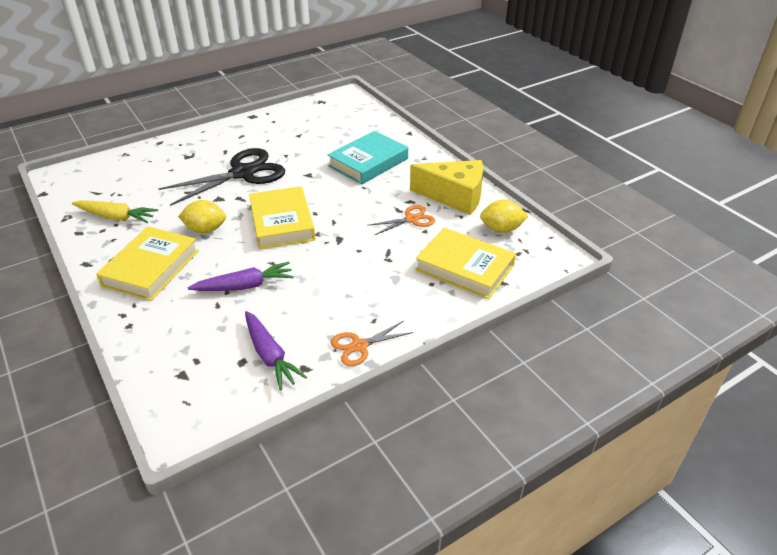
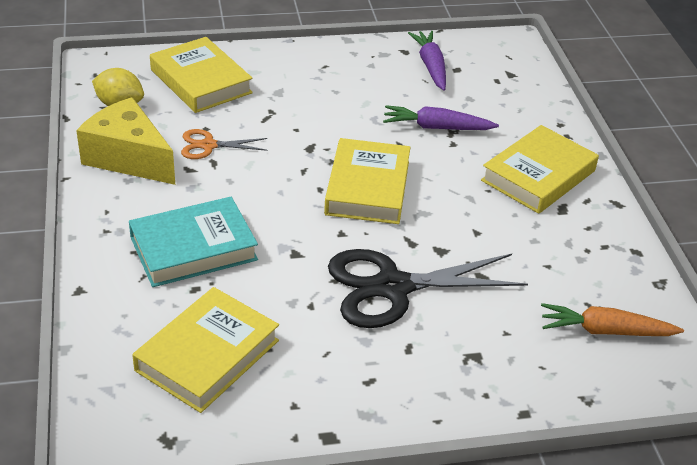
camera: 160 degrees left, 0 degrees up
(110, 183) = (605, 331): none -> orange carrot
(116, 217) = (588, 261): yellow carrot -> none
(205, 230) = (467, 206): yellow lemon -> none
(325, 126) = (207, 355): none -> yellow book
(359, 346) = (350, 52): orange scissors -> none

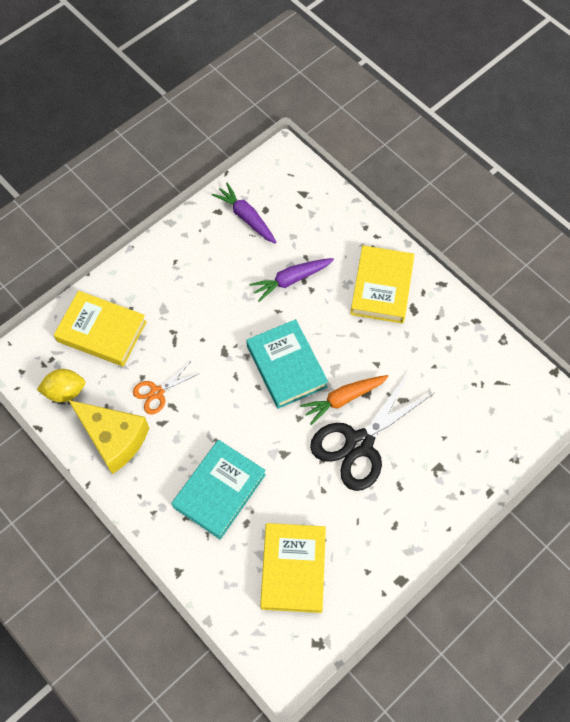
camera: 30 degrees left, 25 degrees up
(128, 158) = (113, 438): yellow cheese -> yellow cheese turned 150 degrees counterclockwise
(368, 188) = (286, 366): yellow book -> turquoise book
(605, 331) = (495, 400): orange carrot -> orange carrot (343, 399)

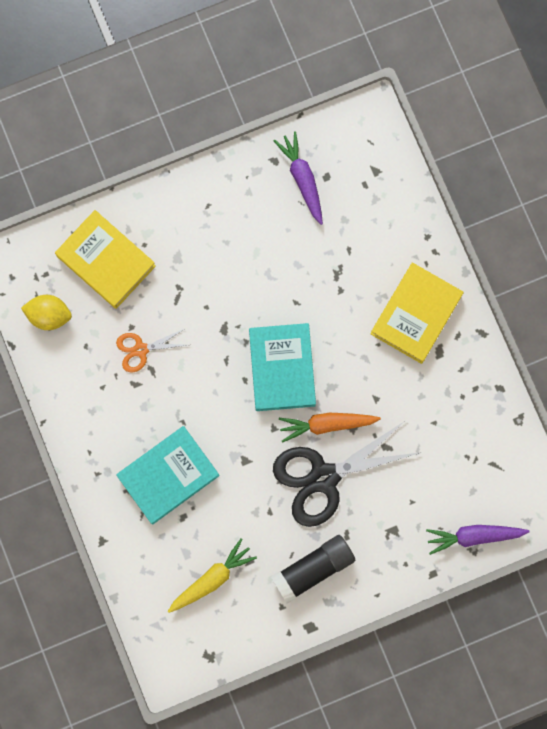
camera: 20 degrees right, 15 degrees up
(113, 438) = (82, 384): yellow cheese -> none
(291, 280) = (323, 272): purple carrot -> purple carrot (474, 536)
(293, 569) = (212, 578): yellow book -> yellow carrot
(382, 526) = (313, 568): none -> black glue stick

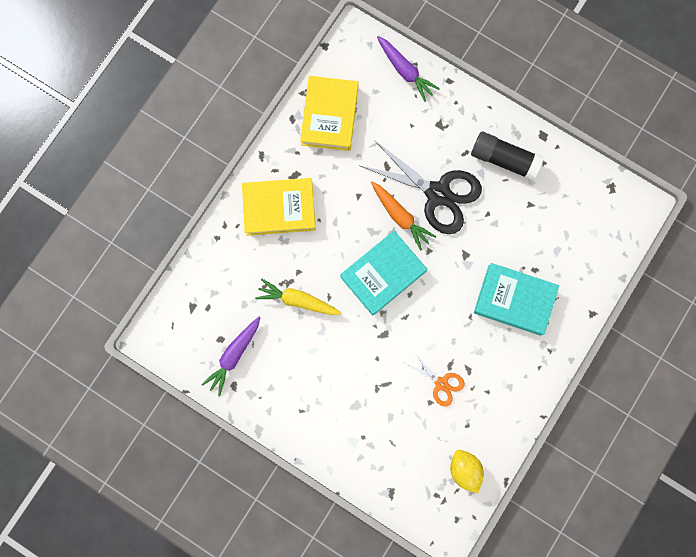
camera: 125 degrees left, 0 degrees up
(106, 261) = (395, 457): yellow book -> yellow book (329, 115)
(212, 578) = (560, 221): yellow carrot -> yellow carrot (298, 300)

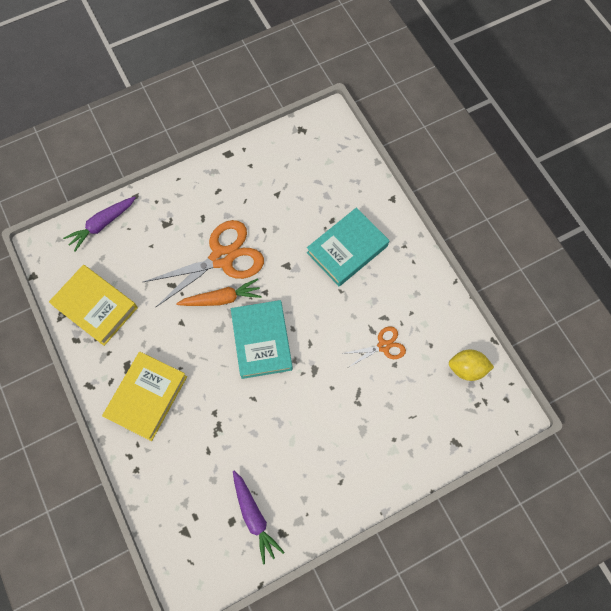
camera: 60 degrees left, 10 degrees down
(298, 300) = (239, 428): yellow carrot -> none
(405, 71) = (102, 225): purple carrot -> purple carrot turned 150 degrees clockwise
(437, 194) = (222, 258): black scissors -> orange scissors
(503, 159) = (227, 192): black glue stick -> none

